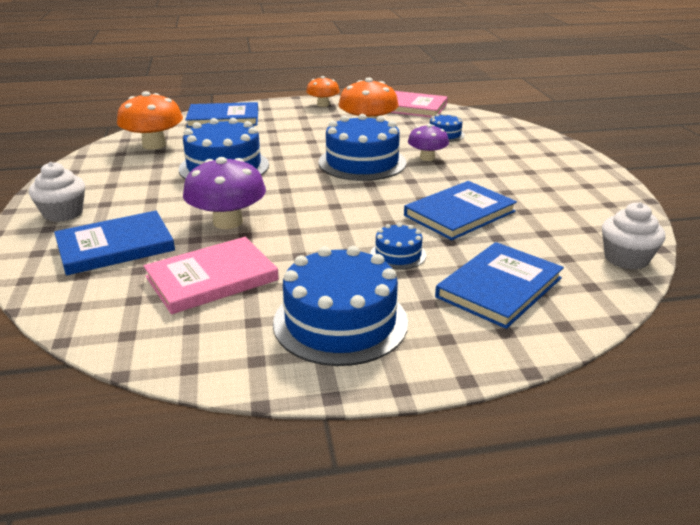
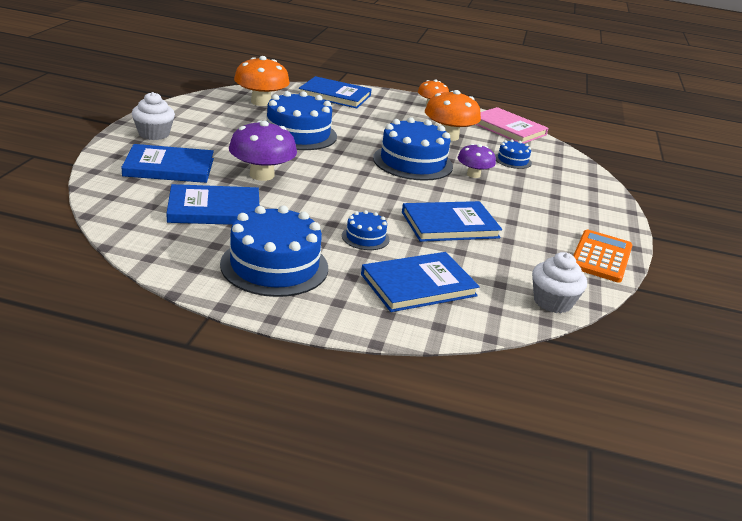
camera: 20 degrees right, 0 degrees up
(212, 278) = (214, 209): pink book -> blue book
(611, 200) = (601, 257): none -> orange calculator

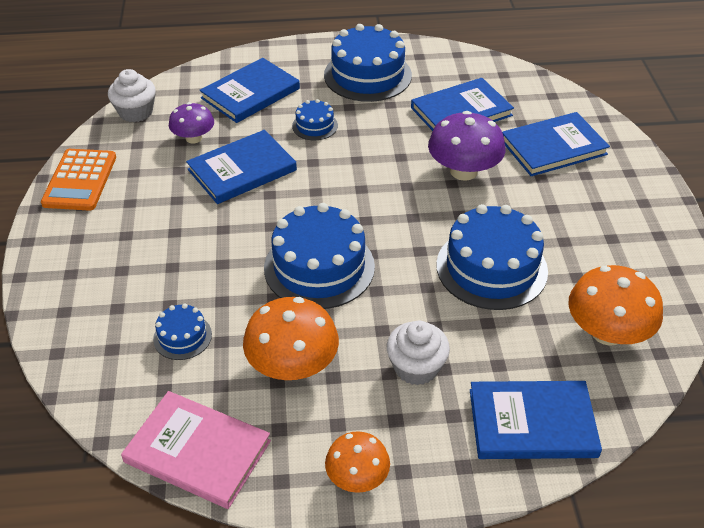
camera: 165 degrees right, 15 degrees up
(154, 134) = (630, 192): white cupcake -> white cupcake (416, 367)
(473, 174) = (234, 273): purple mushroom -> purple mushroom (193, 138)

